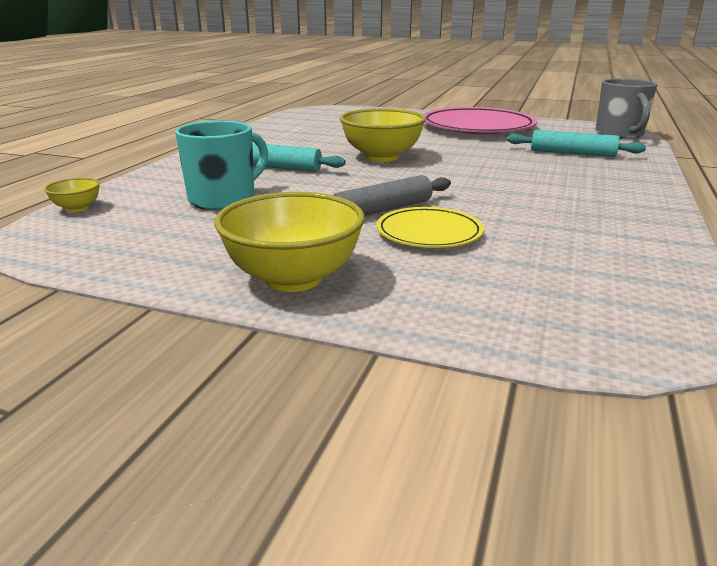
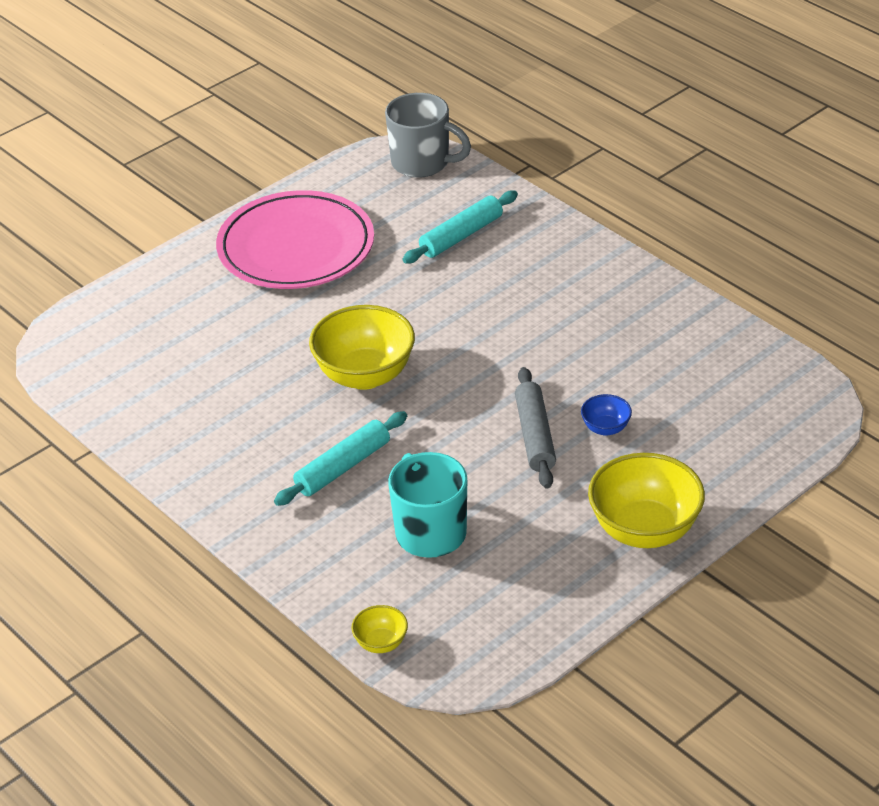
camera: 60 degrees left, 15 degrees up
(429, 233) = (605, 428): yellow plate -> blue bowl

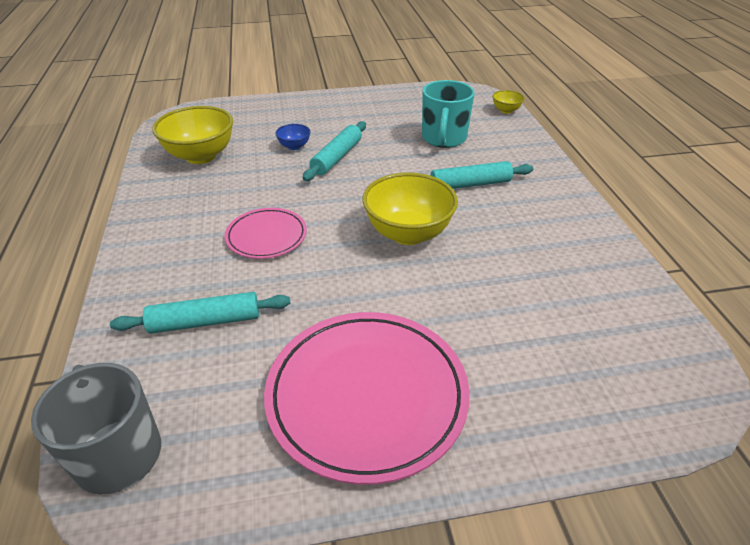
camera: 150 degrees left, 0 degrees up
(497, 313) = (266, 236): none -> pink plate
(535, 436) = (337, 157): grey rolling pin -> turquoise rolling pin
(644, 530) = (335, 105): yellow bowl -> yellow bowl (201, 156)

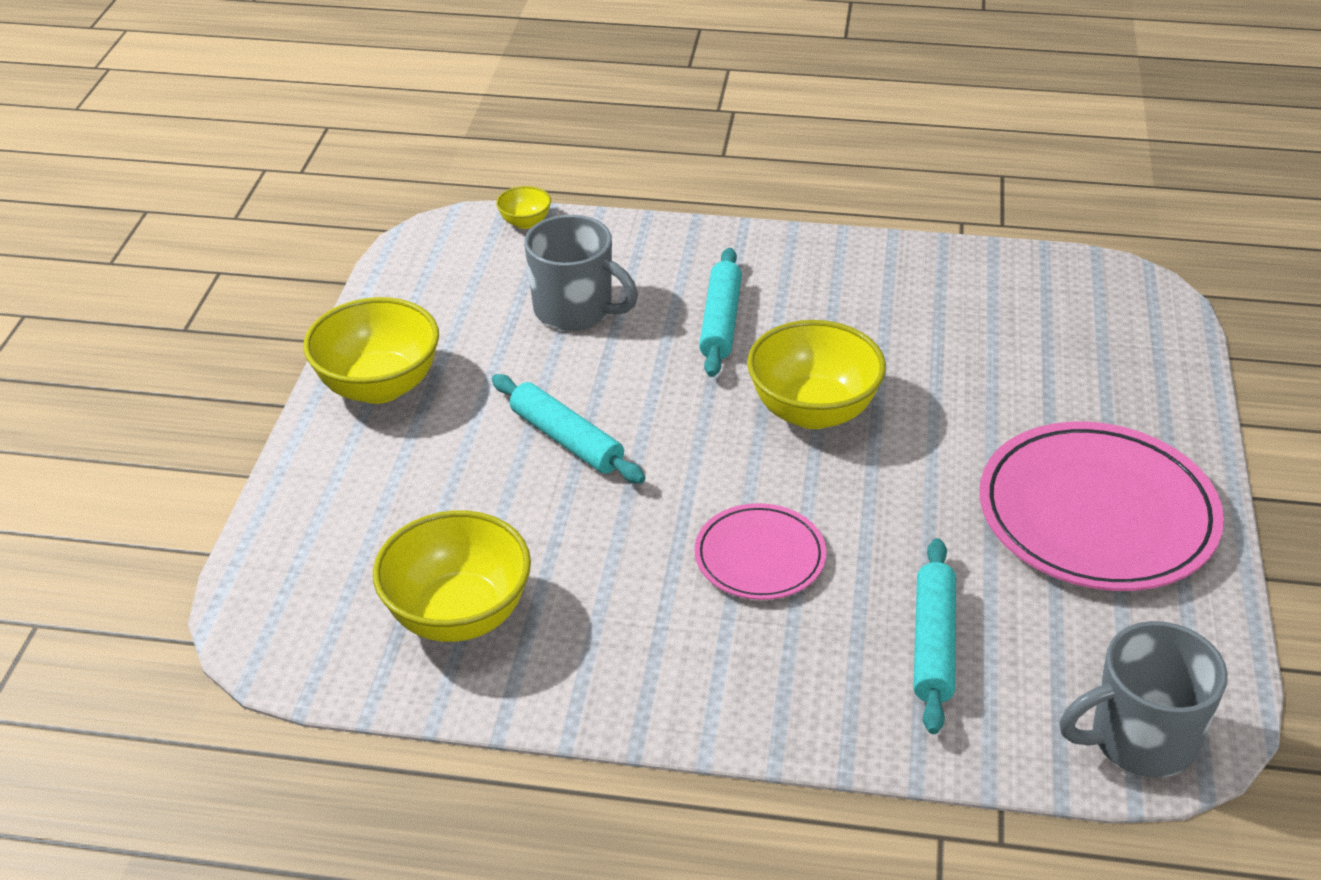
camera: 70 degrees left, 0 degrees up
(294, 146) = (498, 484): blue bowl -> none
(349, 104) = (379, 386): none -> yellow bowl
(443, 138) = (575, 310): turquoise mug -> grey mug

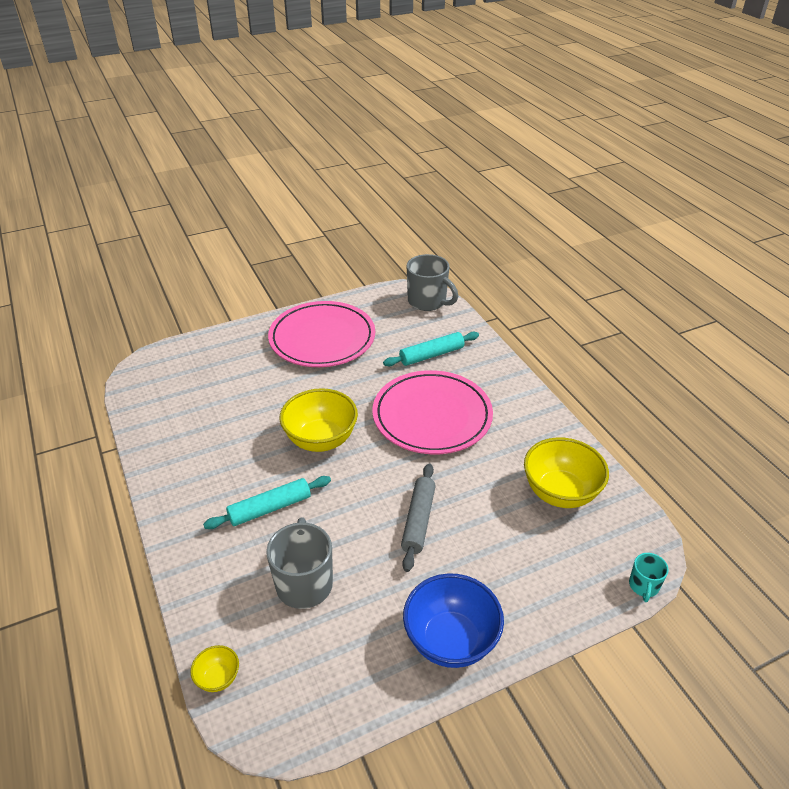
camera: 125 degrees left, 0 degrees up
(236, 597) = (643, 586): none -> turquoise mug
(379, 386) = (451, 640): yellow bowl -> blue bowl
(566, 439) = (418, 520): turquoise rolling pin -> grey rolling pin
(760, 557) = (432, 416): pink plate -> pink plate, size x1.84

